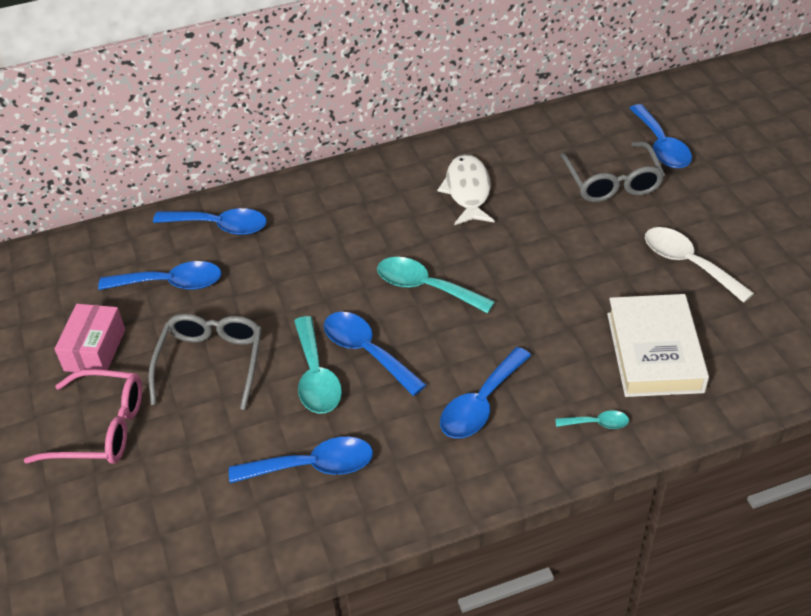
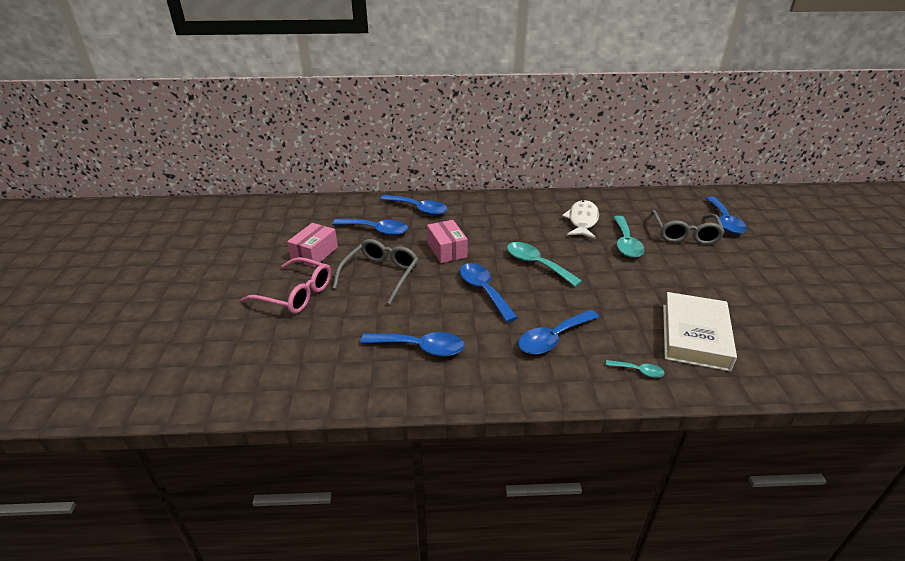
camera: 15 degrees right, 10 degrees down
(290, 293) = (447, 250): none -> pink box
(316, 377) = (444, 297): turquoise spoon -> turquoise spoon (626, 243)
(688, 263) = (732, 289): white spoon -> none

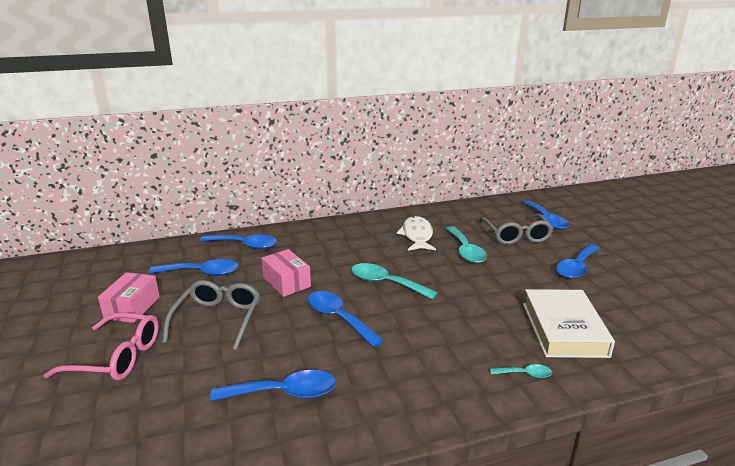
camera: 15 degrees left, 10 degrees down
(553, 338) = (427, 356): blue spoon -> blue spoon (576, 267)

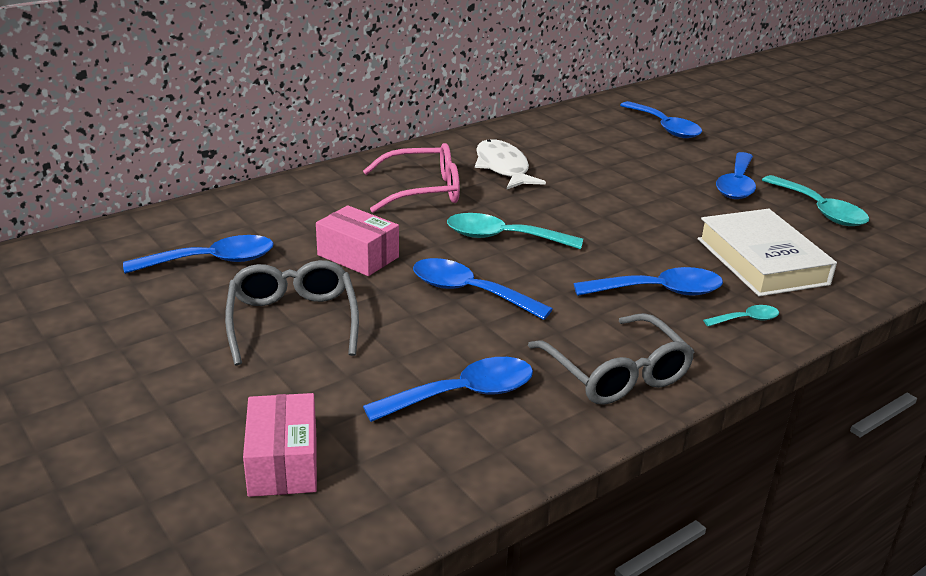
camera: 20 degrees left, 5 degrees up
(116, 357) = (175, 395): pink glasses -> pink glasses (422, 191)
(132, 307) = (139, 326): pink box -> pink box (283, 462)
(245, 245) = (249, 212): blue spoon -> blue spoon (659, 291)
(466, 251) = (584, 181): turquoise spoon -> turquoise spoon (819, 210)
(515, 235) = (637, 152): grey glasses -> grey glasses (615, 373)

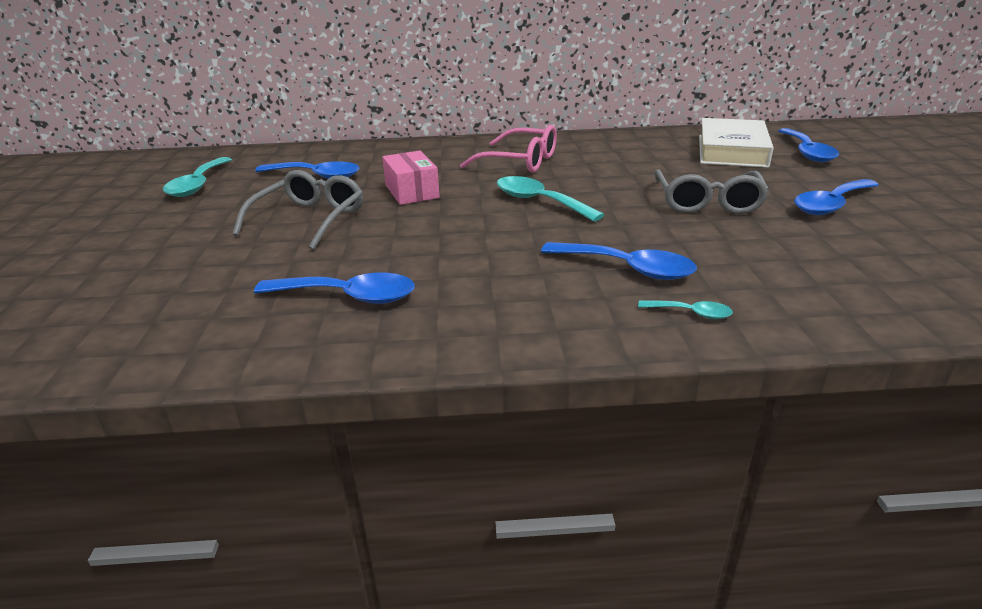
camera: 35 degrees right, 0 degrees up
(283, 462) = (168, 301): pink box -> none
(469, 292) = (458, 231): blue spoon -> none
(503, 168) = (607, 158): white fish -> none
(615, 373) = (494, 319): grey glasses -> grey glasses (707, 202)
(762, 261) = (777, 270): white book -> white book (732, 151)
(819, 210) = (911, 242): turquoise spoon -> turquoise spoon (198, 185)

